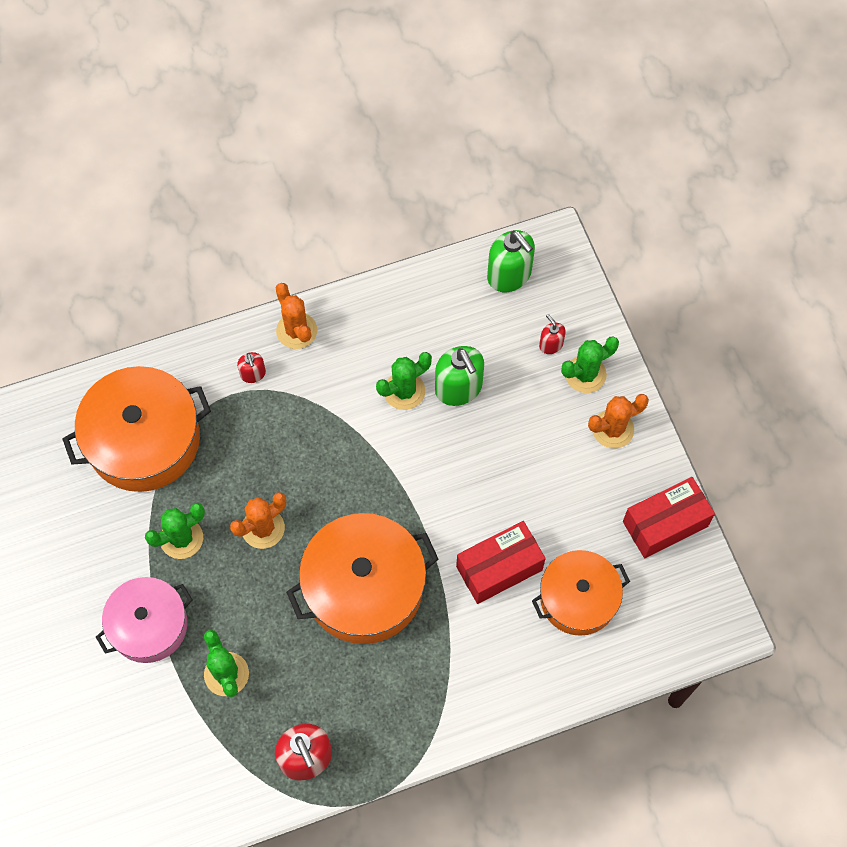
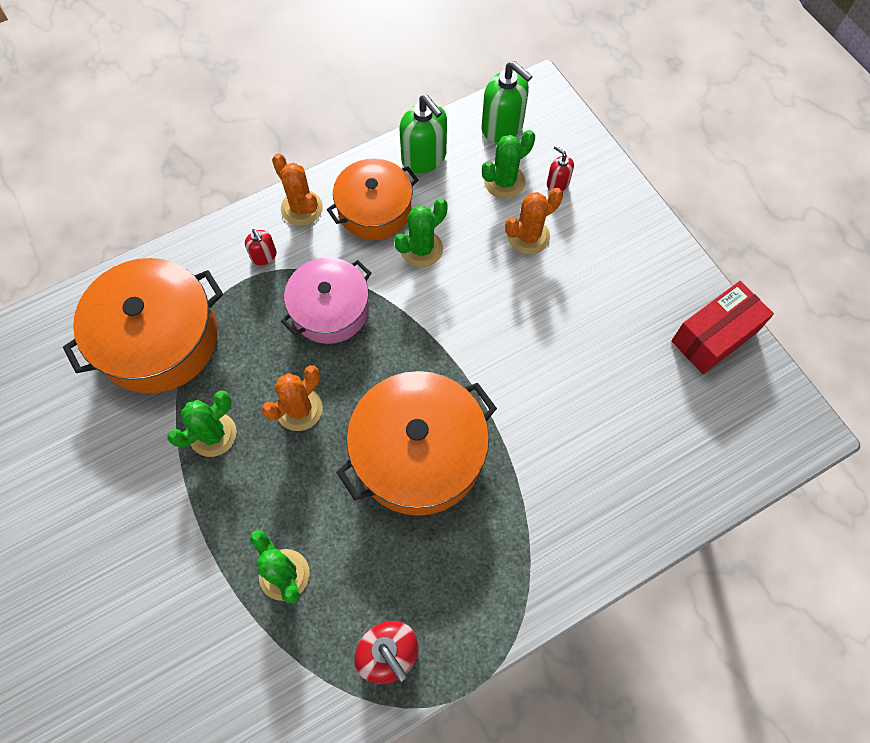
camera: 10 degrees left, 0 degrees up
(149, 625) = (189, 535): pink pot -> pink pot (330, 309)
(459, 388) = (476, 238): green soap dispenser -> green soap dispenser (424, 157)
(499, 568) = (556, 409): red box -> none
(578, 598) = (646, 426): orange pot -> orange pot (374, 209)
(585, 374) = (598, 206): green cactus -> green cactus (504, 181)
(612, 429) = (638, 253): orange cactus -> orange cactus (528, 236)

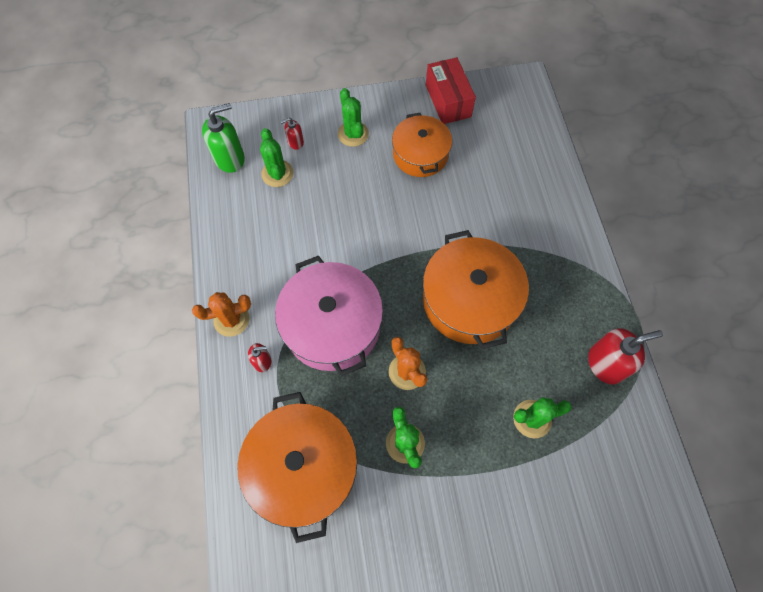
camera: 70 degrees left, 0 degrees up
(330, 309) = (332, 325): pink pot -> pink pot, size x1.53
(374, 209) = (259, 267): orange pot -> orange pot (420, 154)
(421, 249) = (308, 246): green cactus -> green cactus (353, 134)
(424, 157) = (229, 218): green soap dispenser -> none
(528, 236) = (329, 175): orange cactus -> none

